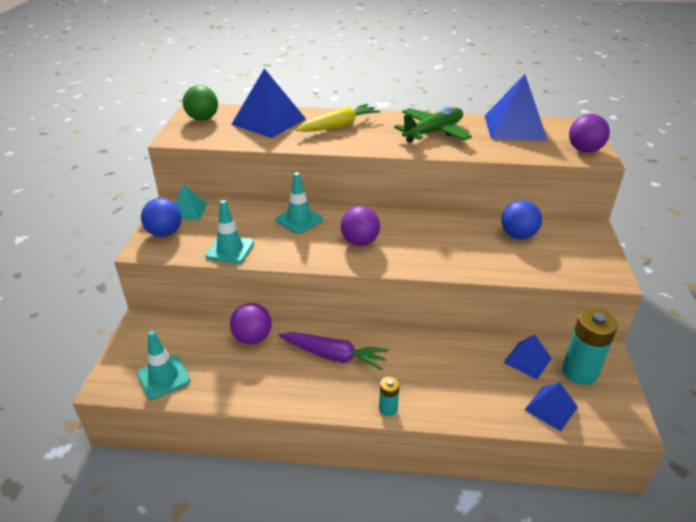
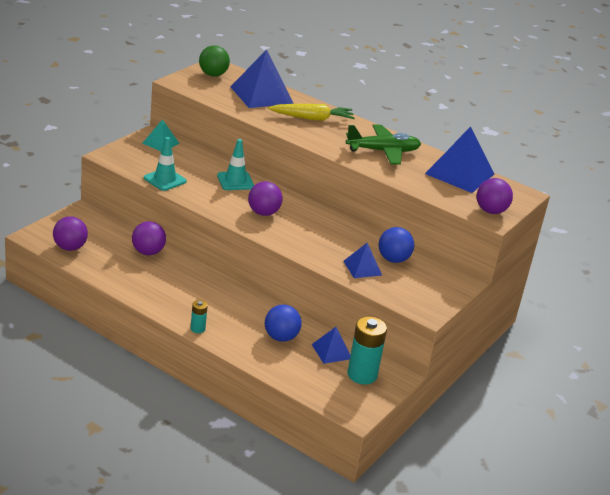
camera: 25 degrees right, 5 degrees down
(163, 377) = (70, 247): turquoise traffic cone -> purple ball
(165, 233) = (130, 151): blue ball -> blue ball (281, 337)
(333, 356) = (193, 286): purple carrot -> none
(551, 408) = (311, 380): blue pyramid -> blue pyramid (362, 268)

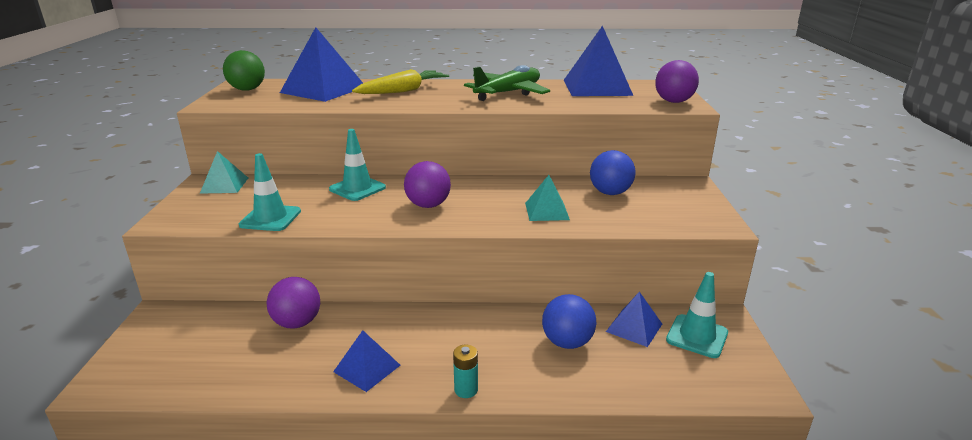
camera: 30 degrees left, 5 degrees down
(70, 247) = (175, 372): purple ball -> none
(330, 251) = (546, 211): none -> turquoise pyramid
(362, 268) = (599, 212): blue pyramid -> blue pyramid (367, 368)
(362, 375) = (697, 336): turquoise battery -> turquoise traffic cone

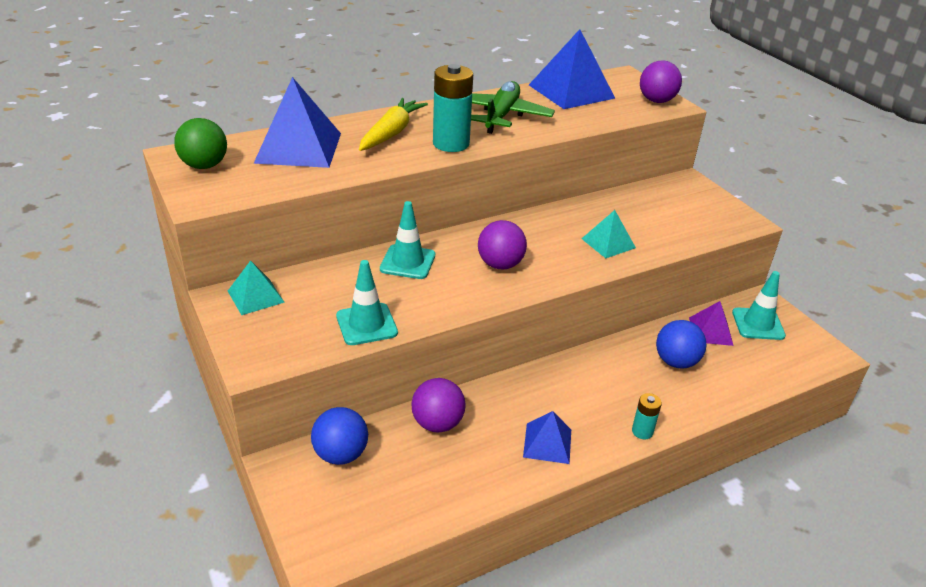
camera: 30 degrees left, 10 degrees up
(438, 102) = (451, 144): none -> turquoise battery
(610, 193) = (637, 207): blue ball -> blue ball (341, 454)
(634, 327) = (710, 331): blue pyramid -> purple pyramid

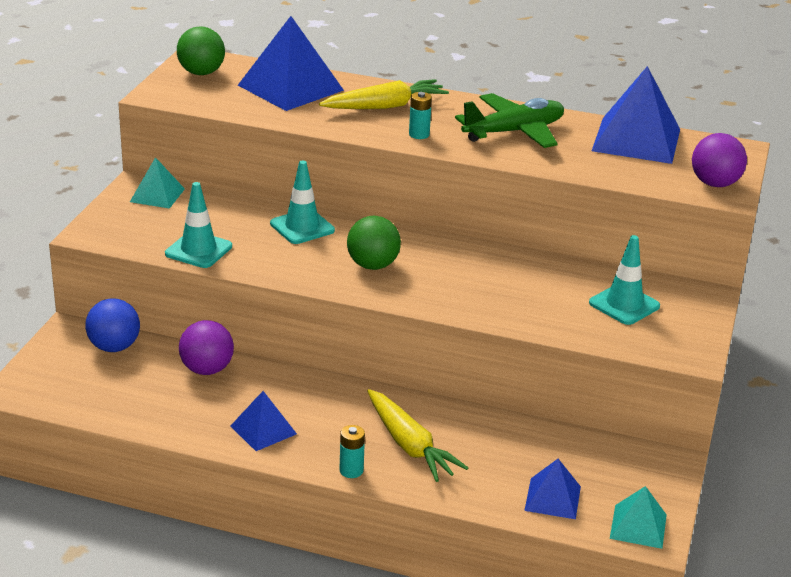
camera: 45 degrees right, 5 degrees down
(451, 144) = (419, 134): turquoise battery -> turquoise battery, size x0.51
(500, 264) = (372, 265): purple ball -> green ball
(608, 243) = (502, 299): turquoise pyramid -> turquoise pyramid (638, 526)
(641, 387) = (409, 445): none -> yellow carrot
(676, 362) = (477, 449): blue ball -> none
(710, 331) = (560, 450): purple pyramid -> none
(757, 365) = (552, 498): none -> blue pyramid
(758, 324) = (623, 474): turquoise traffic cone -> turquoise traffic cone (624, 304)

